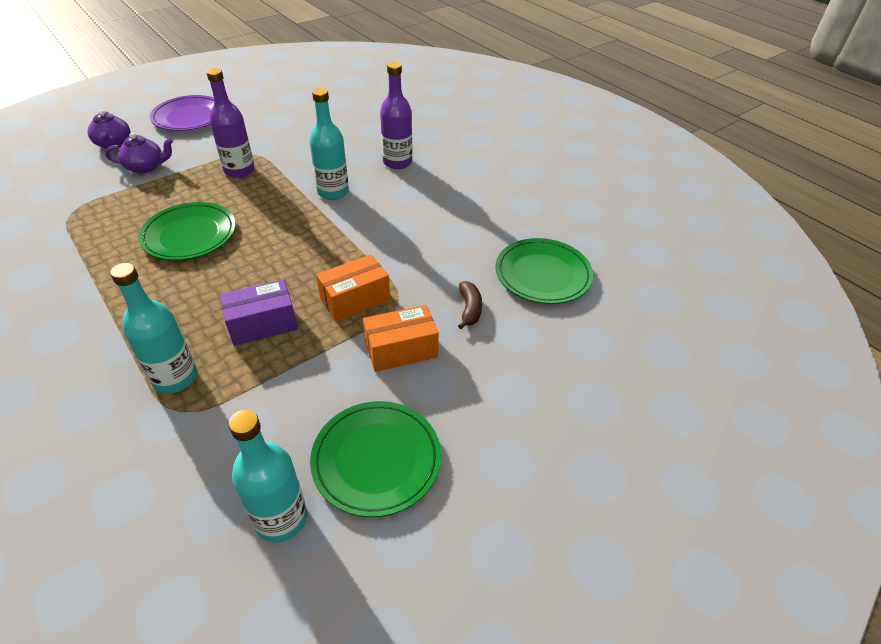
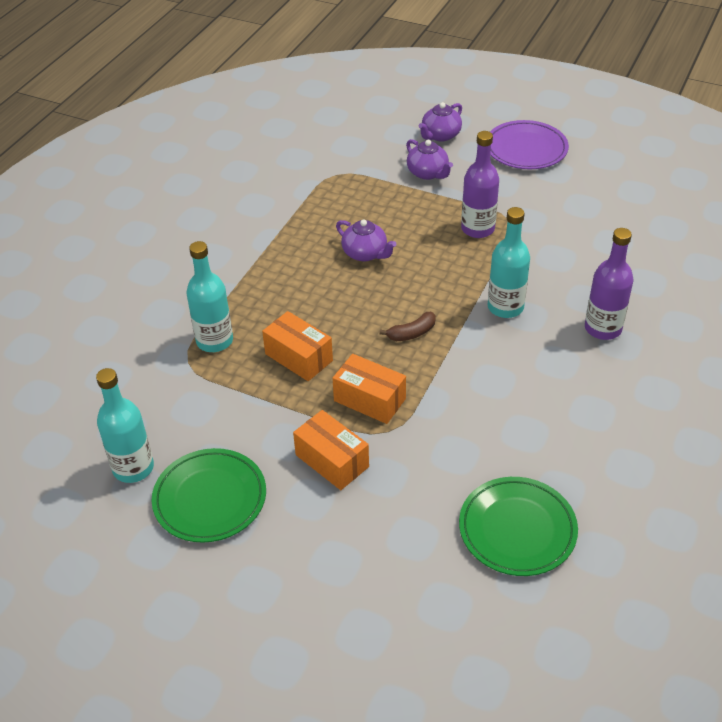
camera: 65 degrees right, 0 degrees up
(189, 235) = (365, 253): green plate -> purple teapot
(262, 324) = (299, 357): purple box -> orange box
(469, 309) = (418, 488): brown banana -> brown banana (412, 333)

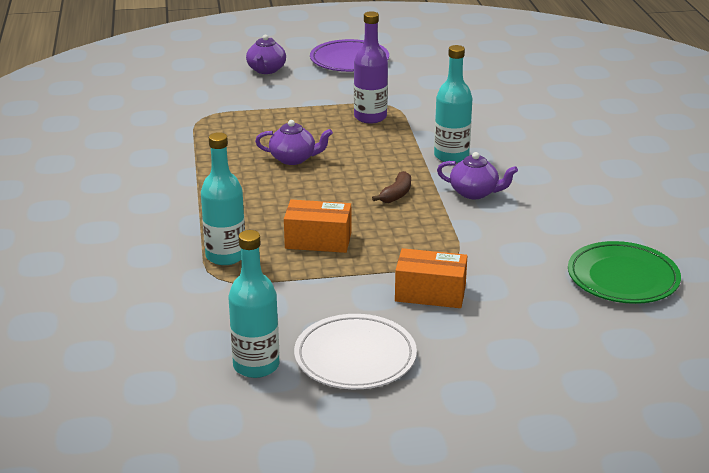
camera: 35 degrees left, 15 degrees down
(210, 498) = (355, 357): green plate -> white plate
(369, 400) = (413, 246): orange box -> none
(428, 173) = (285, 95): purple teapot -> purple teapot (475, 193)
(603, 328) = (539, 145): purple bottle -> none

